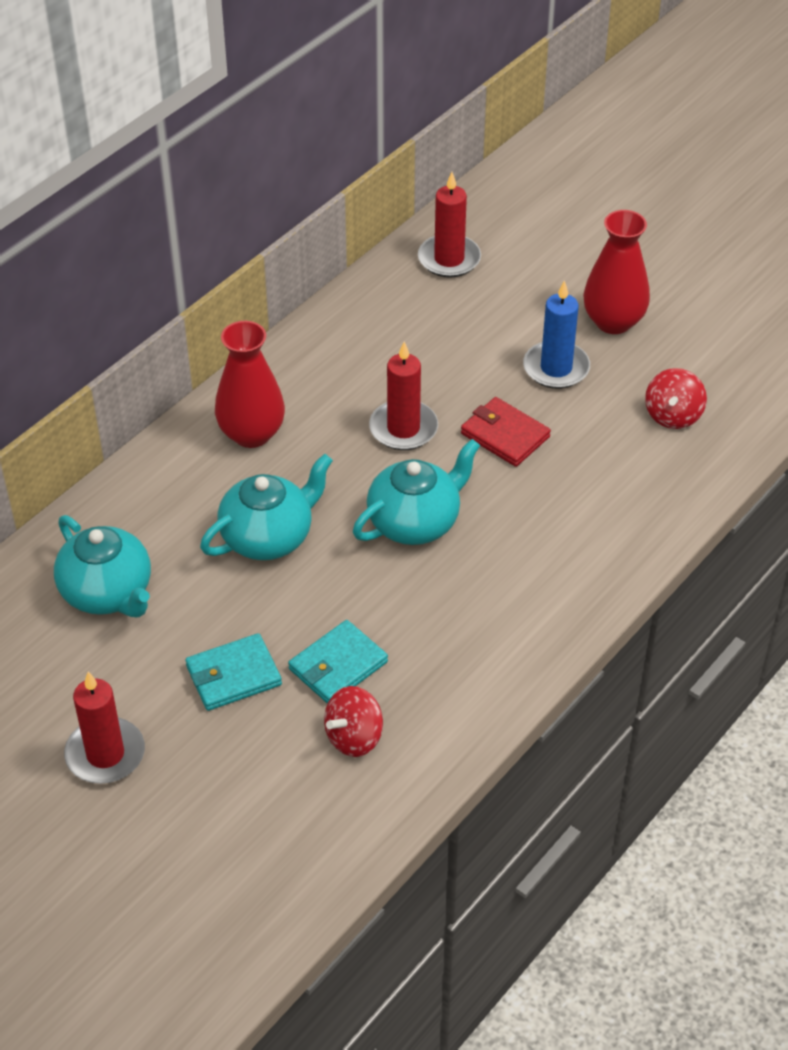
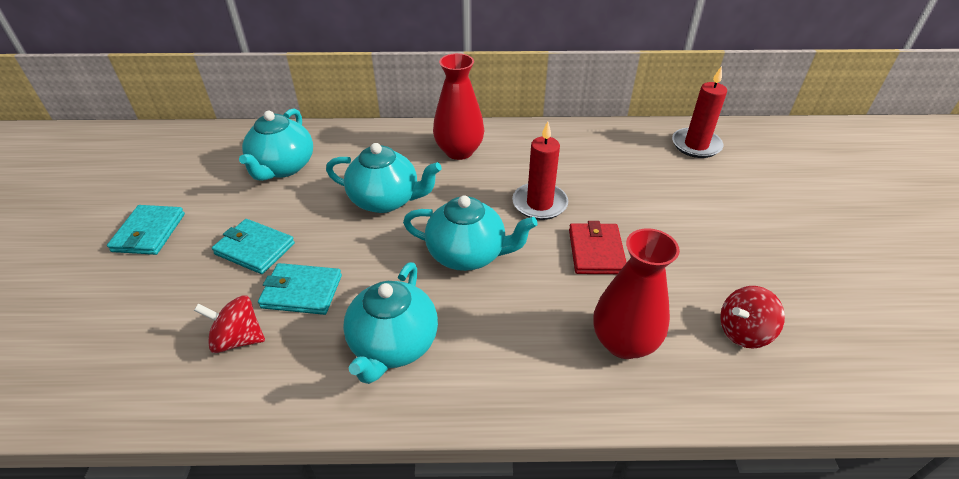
camera: 50 degrees right, 5 degrees down
(105, 754) = (149, 232): red candle -> turquoise wallet
(471, 633) = (393, 345): none -> turquoise teapot
(556, 368) = (688, 240): blue candle -> none
(613, 321) = (771, 243): red vase -> red vase (623, 342)

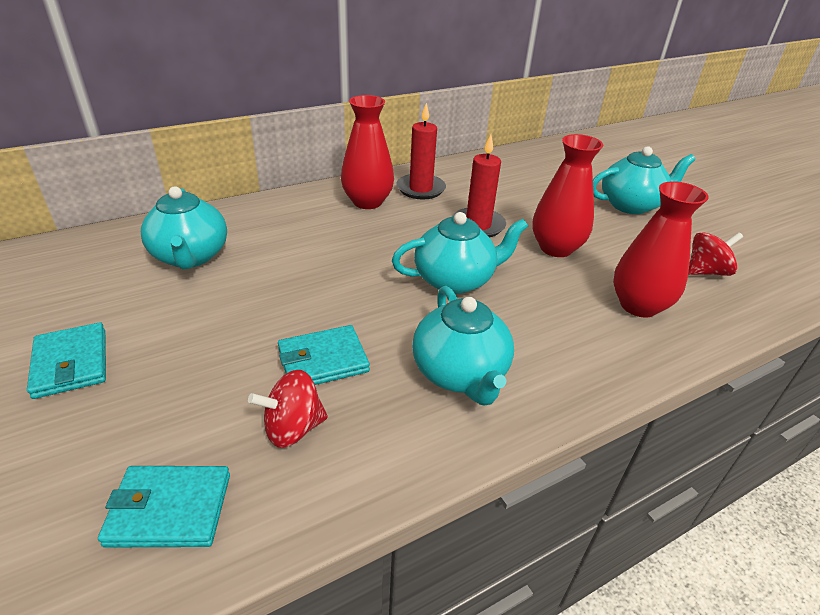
camera: 30 degrees left, 5 degrees down
(255, 249) = (230, 339): turquoise wallet -> turquoise wallet (169, 509)
(386, 200) = (334, 257): turquoise teapot -> turquoise teapot (631, 205)
(596, 251) = (556, 248): red wallet -> red vase
(696, 145) = (554, 158): red candle -> red candle (420, 189)
(743, 332) = (705, 271): red spinning top -> red spinning top turned 150 degrees counterclockwise

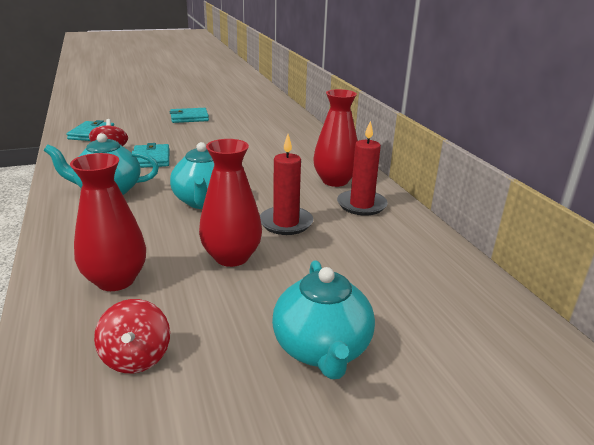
camera: 100 degrees right, 10 degrees down
(191, 257) = (268, 133): turquoise teapot -> none

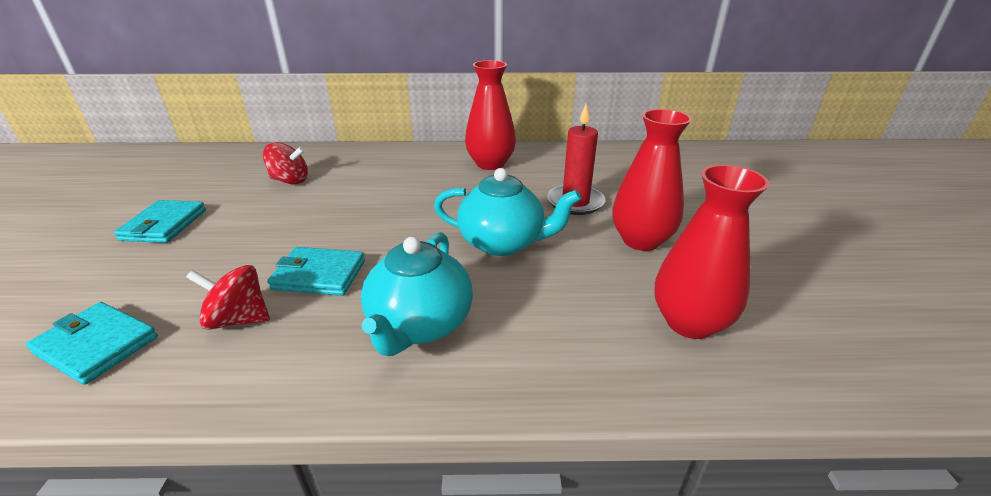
camera: 70 degrees left, 5 degrees up
(136, 357) = (826, 312): red spinning top -> red spinning top (290, 181)
(322, 349) = (780, 219): turquoise teapot -> none
(361, 205) = (550, 162): red candle -> none

